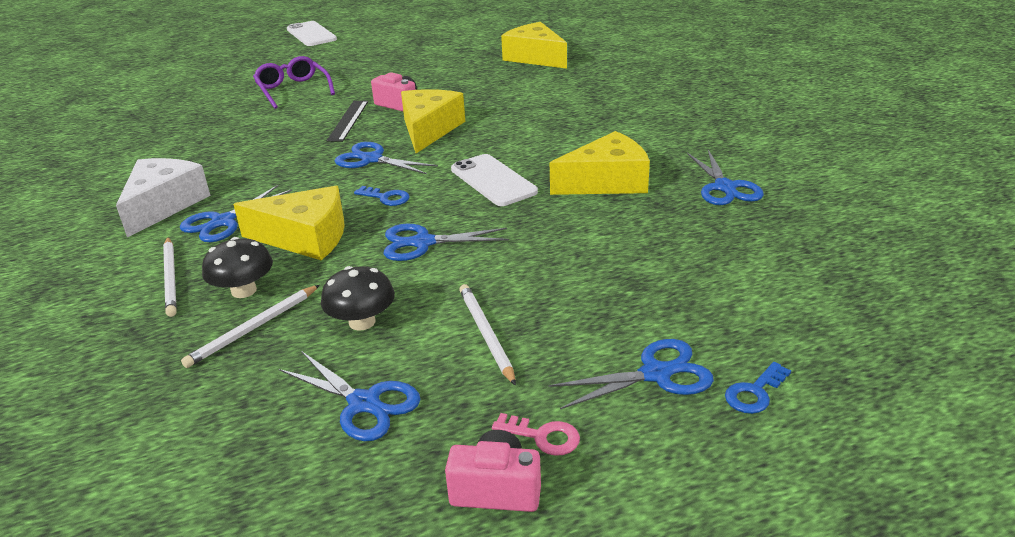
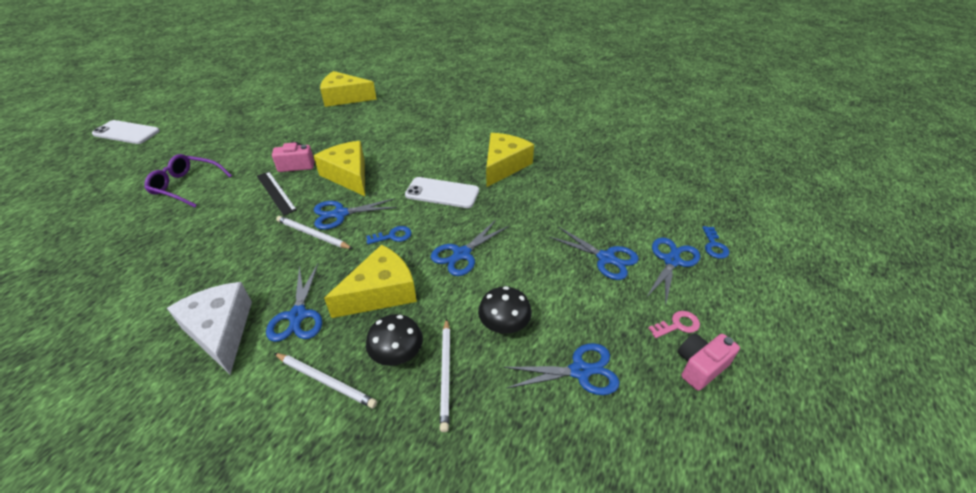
camera: 45 degrees left, 10 degrees up
(486, 334) = (576, 289): white pencil -> white pencil (313, 234)
(725, 187) = (562, 144): blue scissors -> blue scissors (606, 258)

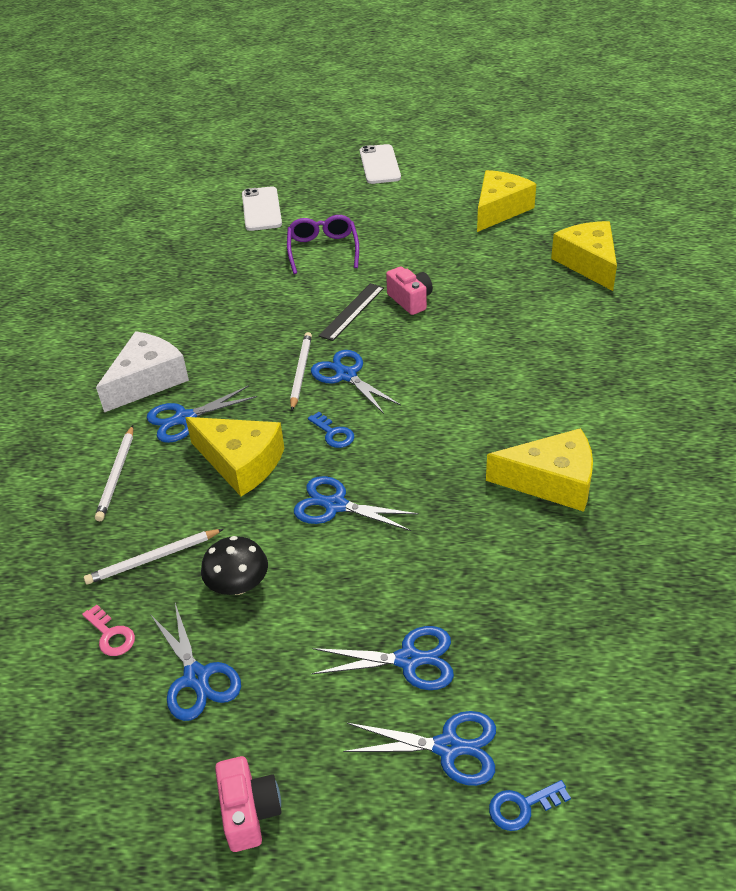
camera: 70 degrees right, 0 degrees up
(348, 175) = (420, 348): yellow cheese -> yellow cheese (499, 210)
(397, 354) = (164, 511): black mushroom -> none
(442, 193) = (442, 442): white phone -> white phone (261, 209)
(606, 258) = (408, 660): blue scissors -> blue scissors turned 105 degrees counterclockwise
(677, 325) = (314, 774): pink key -> pink key (111, 635)
(700, 367) = (249, 812): pink camera -> pink camera turned 45 degrees clockwise

